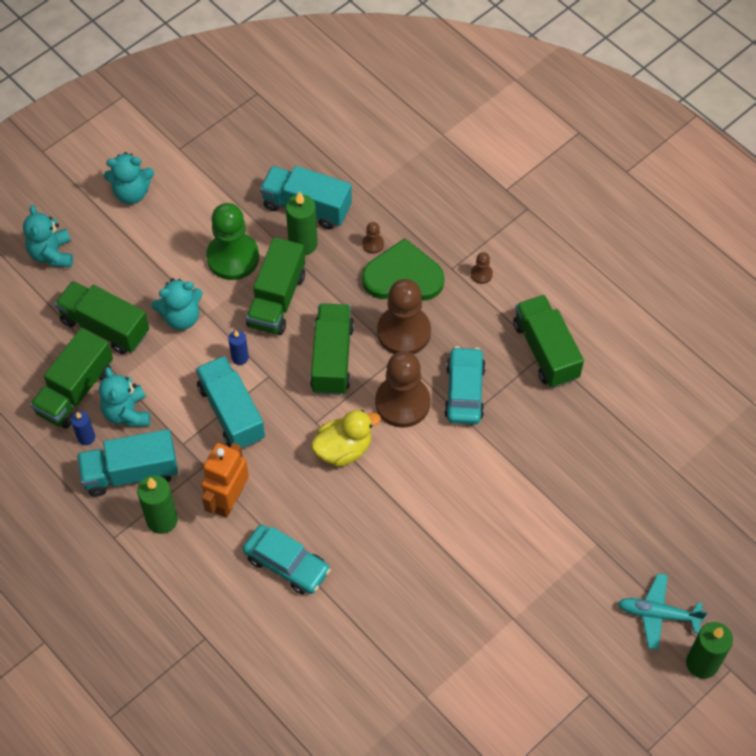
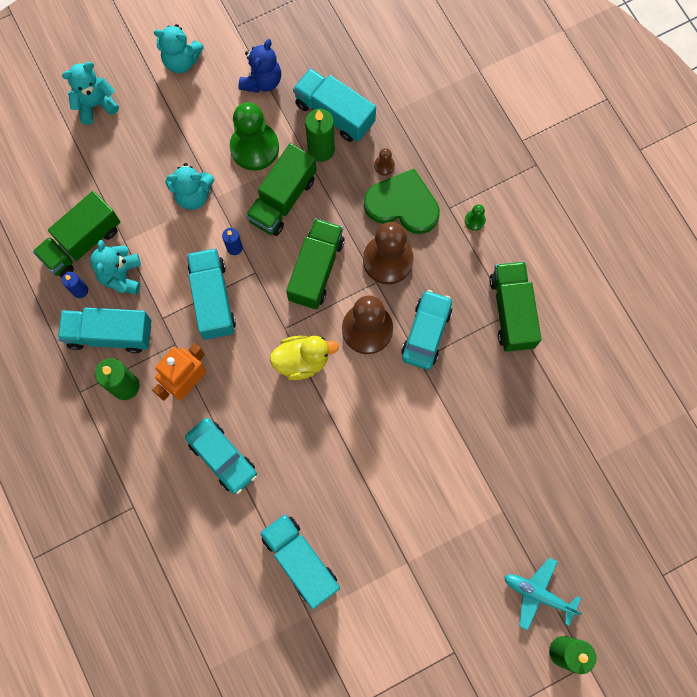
camera: 15 degrees right, 15 degrees up
(52, 254) = (95, 104): turquoise teddy bear -> turquoise teddy bear turned 60 degrees clockwise
(105, 327) = (124, 187): green truck -> none
(222, 193) = (262, 81): none -> blue teddy bear
(400, 645) = (300, 561): none -> turquoise truck
(481, 274) = (474, 220): brown pawn -> green pawn

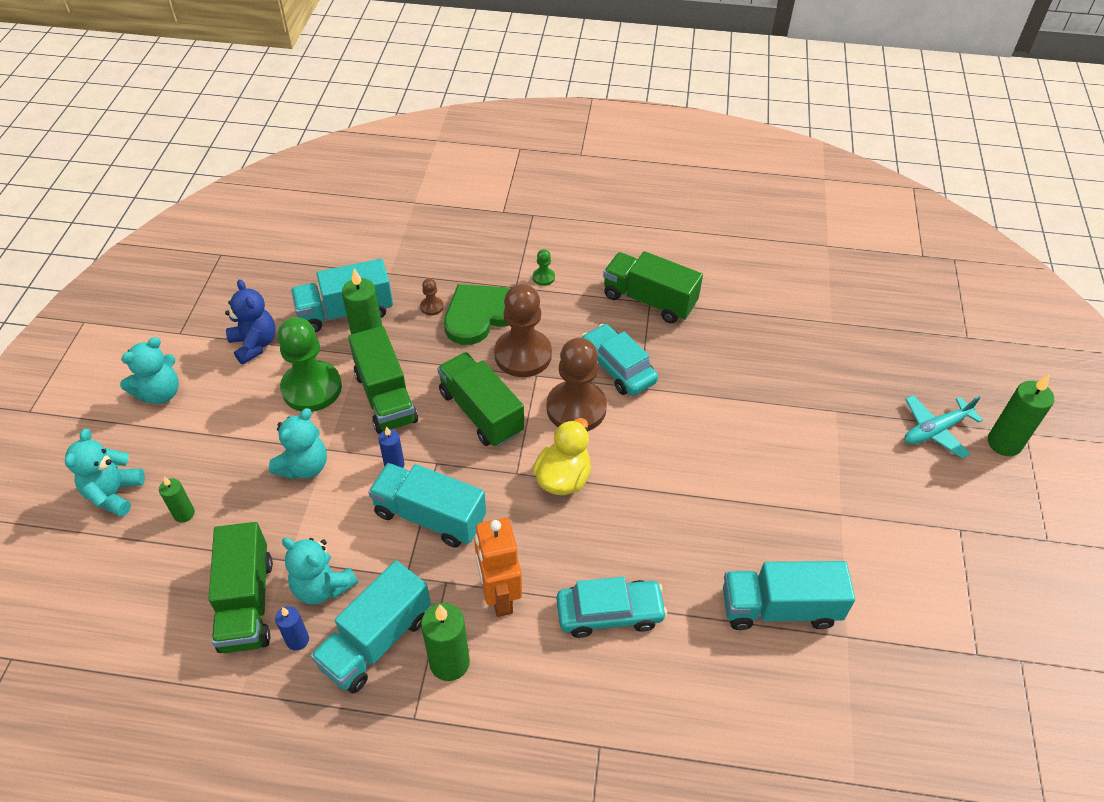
camera: 55 degrees left, 25 degrees down
(111, 156) = (184, 514): none -> green candle

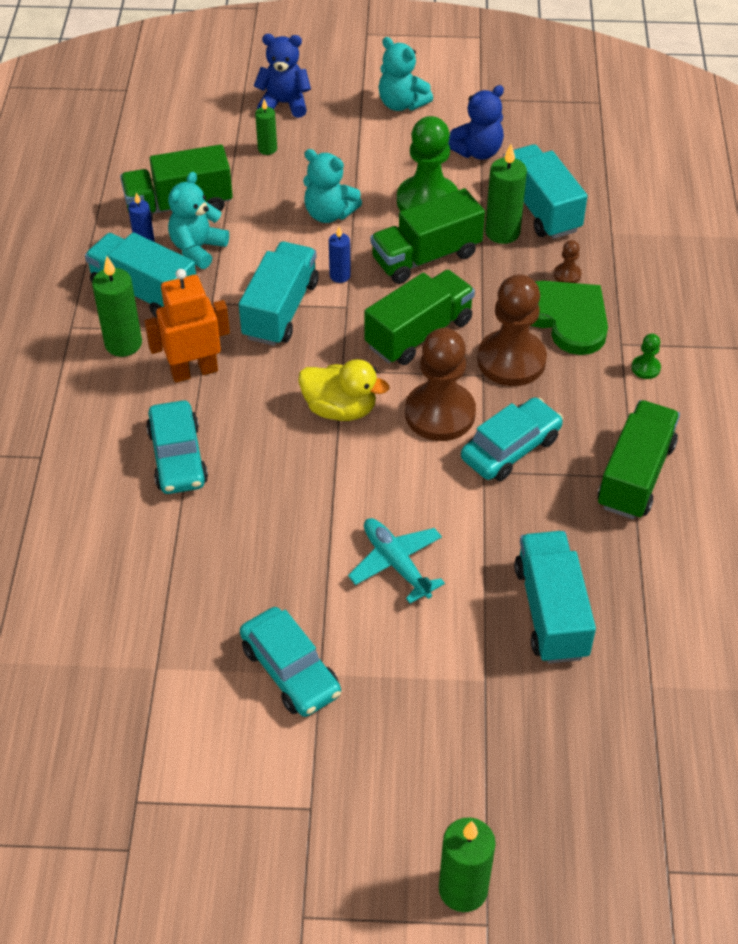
camera: 85 degrees right, 0 degrees up
(114, 493) = (284, 104): turquoise teddy bear -> blue teddy bear
(779, 608) = (189, 604): turquoise truck -> turquoise truck (551, 611)
(840, 534) = (290, 670): none -> turquoise car
(935, 430) = (471, 800): turquoise plane -> turquoise plane (396, 563)

